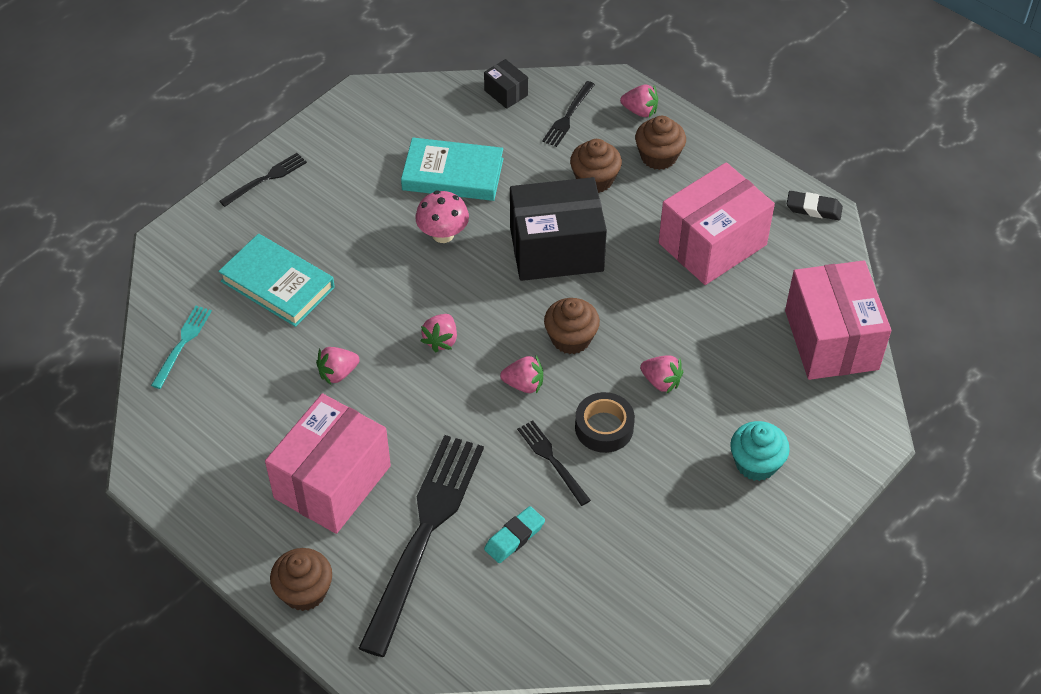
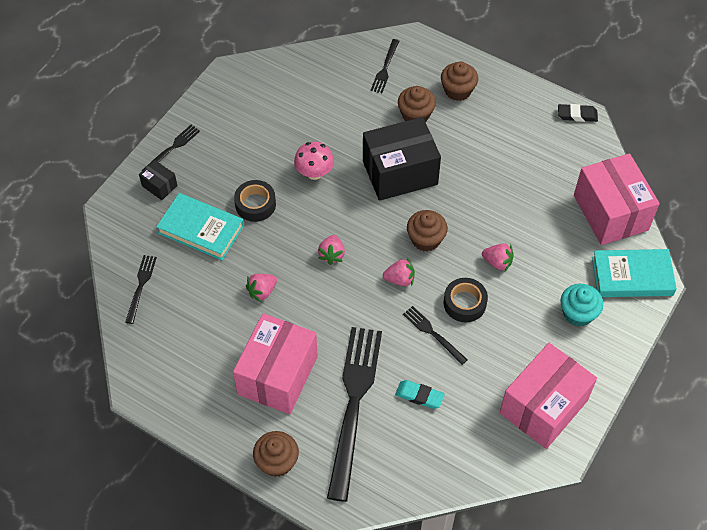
camera: 10 degrees left, 5 degrees up
(182, 344) = (141, 286): turquoise fork -> black fork
(356, 263) = (255, 204): none -> black tape
(452, 174) = (311, 125): turquoise book -> turquoise book (632, 276)
(506, 93) = (335, 56): black box -> black box (159, 186)
(514, 537) = (419, 396): turquoise eraser -> turquoise eraser turned 75 degrees clockwise
(640, 111) = (436, 57): pink strawberry -> none
(712, 244) = (511, 152): pink box -> pink box (543, 406)

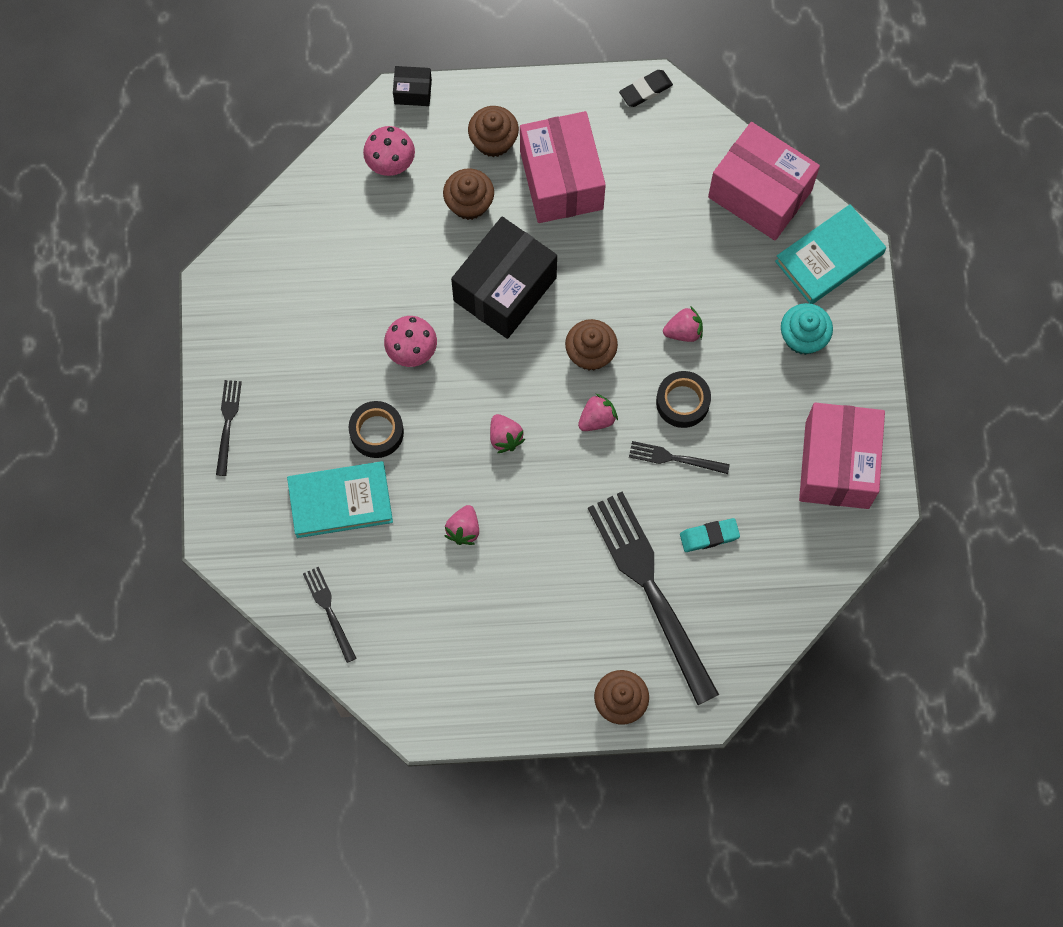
camera: 35 degrees left, 15 degrees up
(159, 186) = (251, 480): black box -> black box (413, 92)
(277, 375) = (551, 611): pink box -> pink box (561, 180)
(385, 68) = (390, 162): black fork -> pink mushroom

